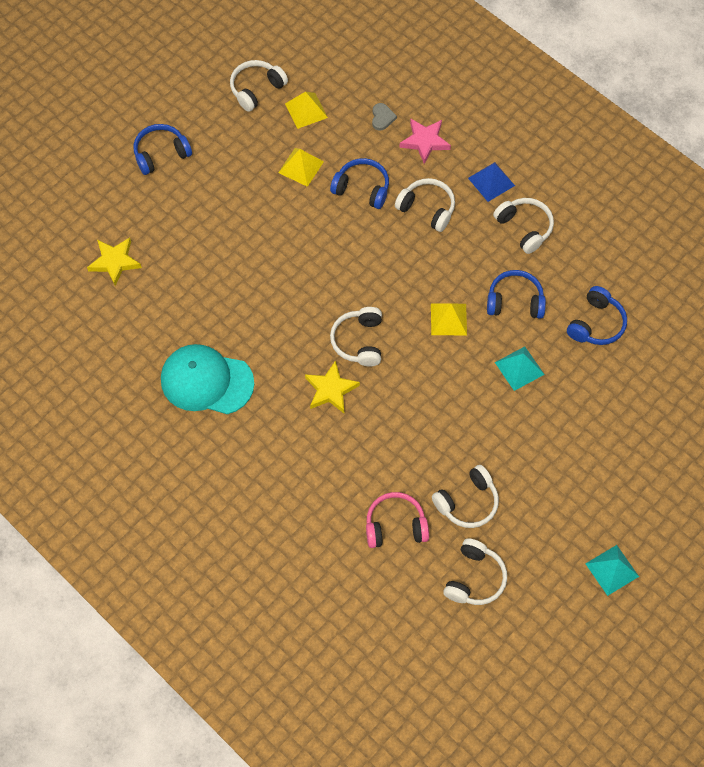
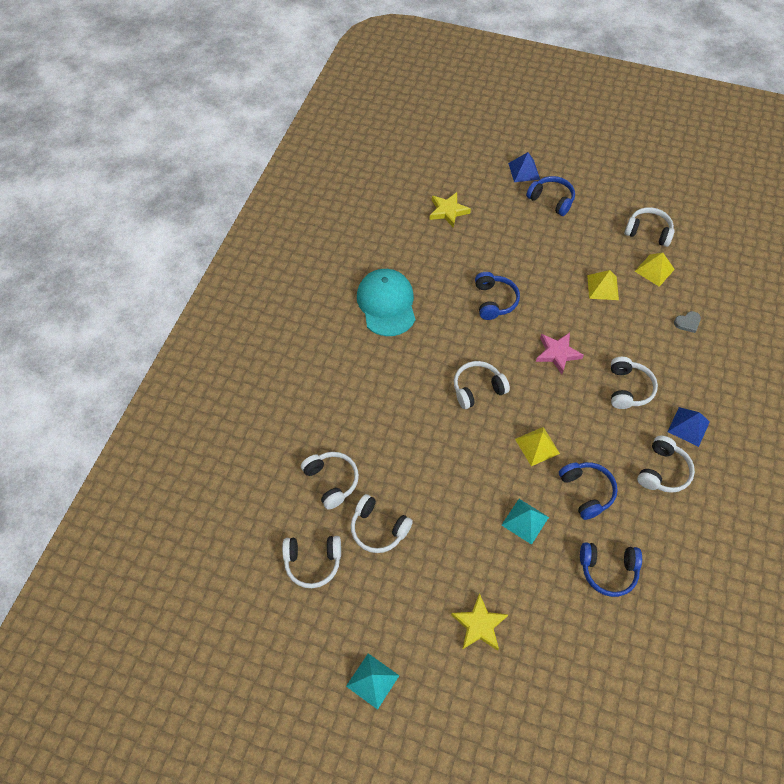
camera: 65 degrees right, 5 degrees down
(103, 159) = (524, 171): none -> blue pyramid
(331, 390) = (424, 386): yellow star -> yellow star (479, 625)
(362, 188) = (613, 335): blue headphones -> blue headphones (494, 301)
(395, 525) = (331, 481): pink headphones -> white headphones
(425, 141) = (689, 361): pink star -> pink star (557, 353)

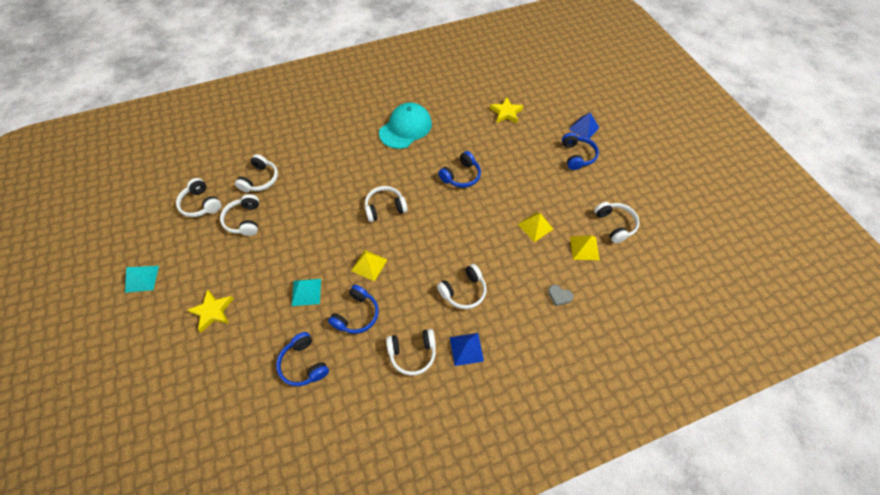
camera: 50 degrees right, 0 degrees up
(477, 389) = (385, 208): white headphones -> white headphones turned 45 degrees counterclockwise
(557, 353) = (453, 233): pink star -> none

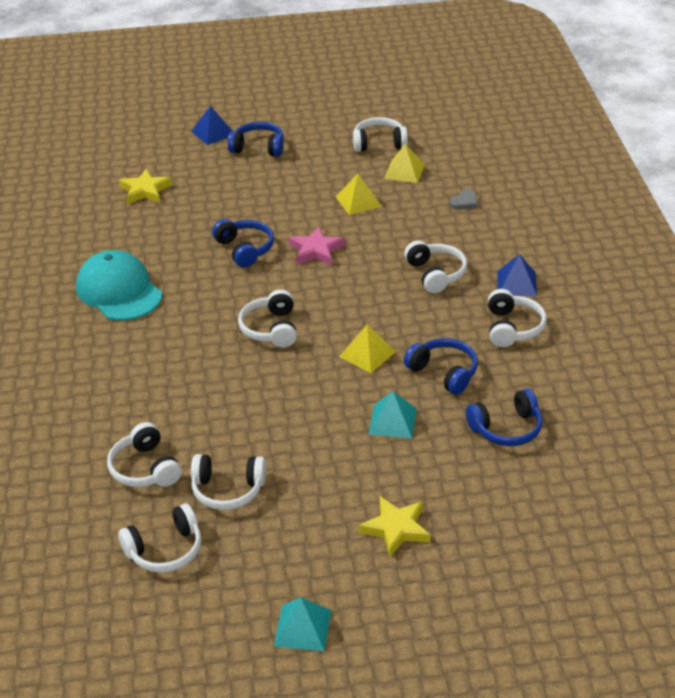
camera: 75 degrees left, 20 degrees down
(260, 179) = (145, 468): white headphones -> white headphones turned 150 degrees counterclockwise
(471, 214) = (316, 250): none -> pink star

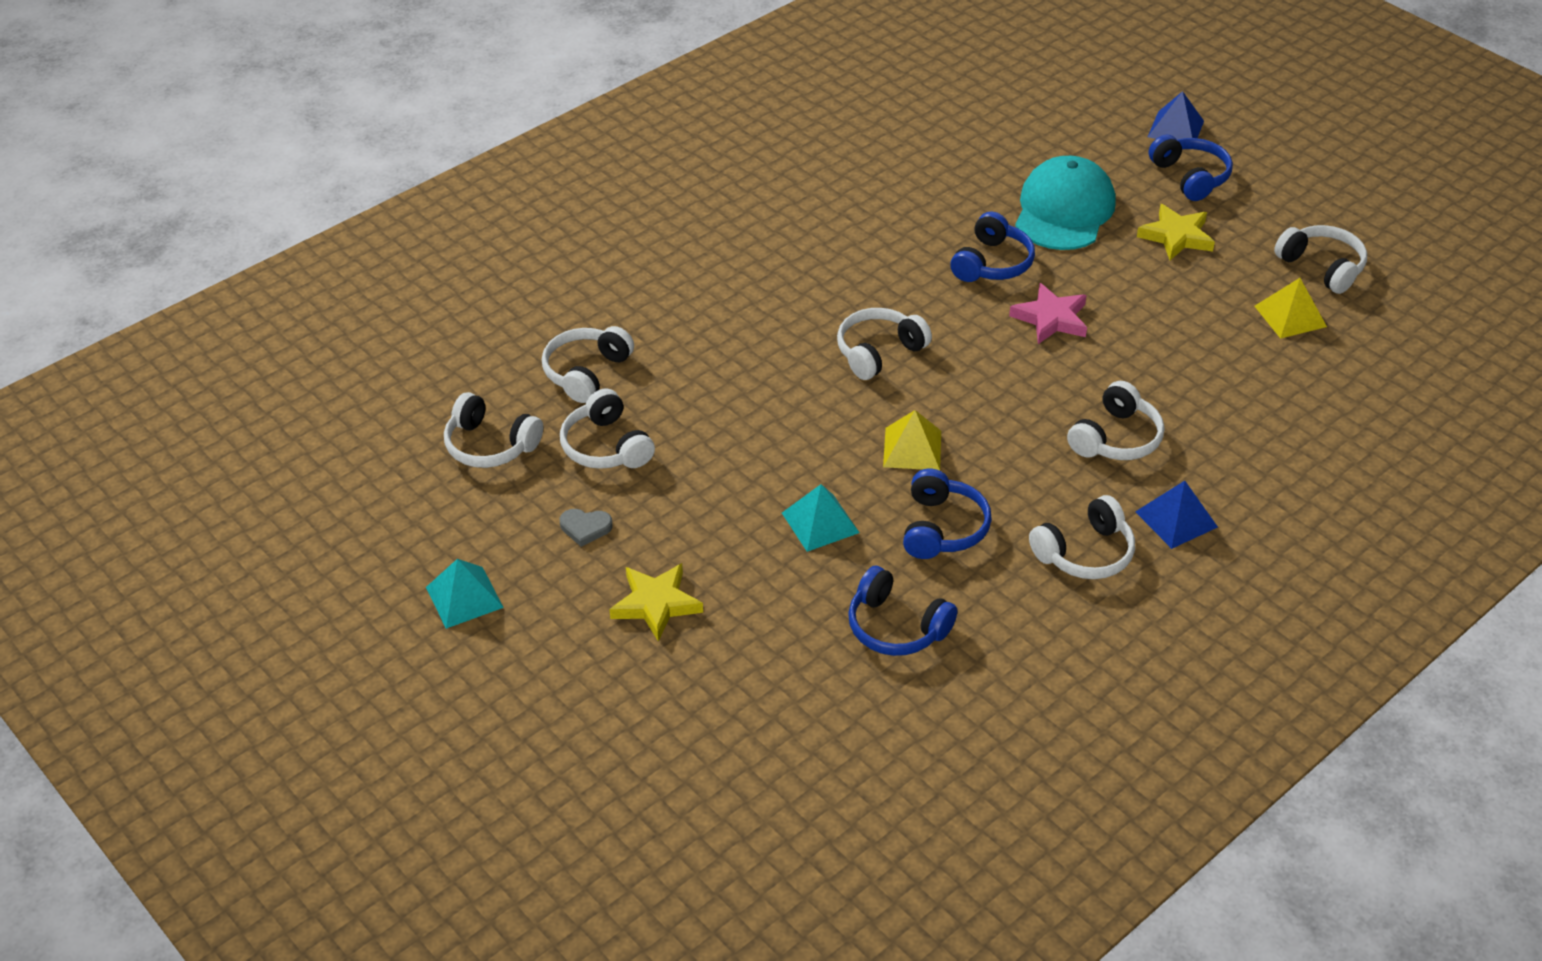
camera: 55 degrees right, 5 degrees up
(119, 291) = (826, 211): turquoise cap -> turquoise cap (1064, 210)
(145, 190) = (1011, 138): yellow star -> yellow star (1176, 236)
(358, 201) = (1182, 307): yellow pyramid -> none
(464, 202) = (1289, 398): grey heart -> grey heart (585, 528)

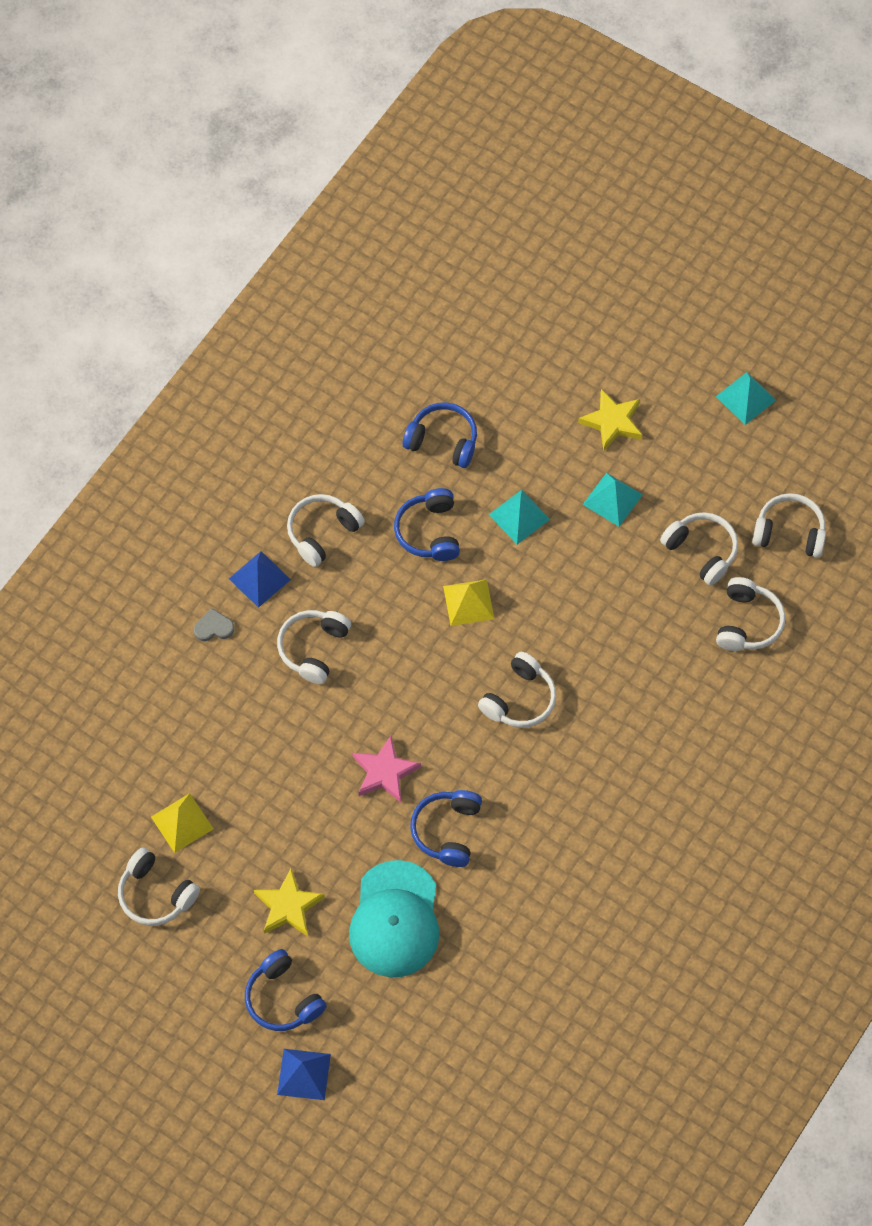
camera: 165 degrees right, 20 degrees up
(585, 528) = (686, 473): grey heart -> grey heart (213, 627)
(693, 518) = (612, 499): none -> turquoise pyramid

